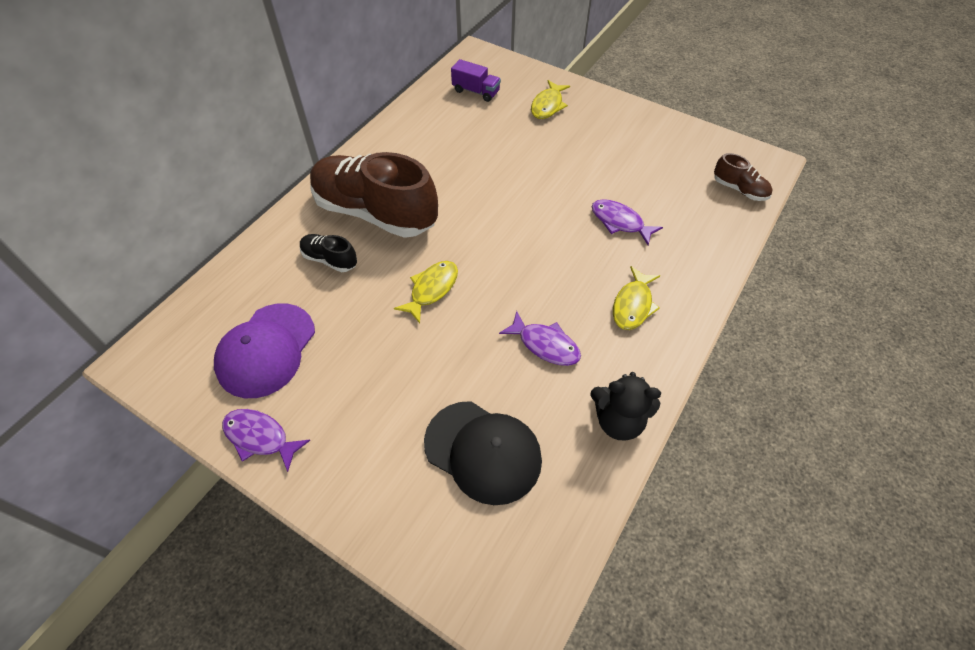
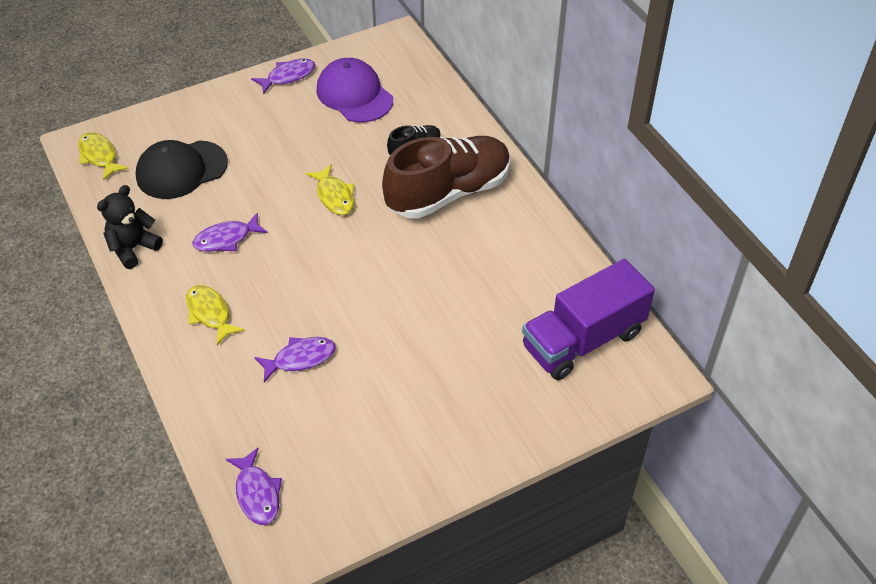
camera: 120 degrees right, 5 degrees down
(476, 91) = (583, 340): purple truck -> purple truck, size x2.06
(548, 105) = (514, 395): yellow fish -> yellow fish (99, 156)
(739, 189) = (257, 493): brown shoe -> purple fish

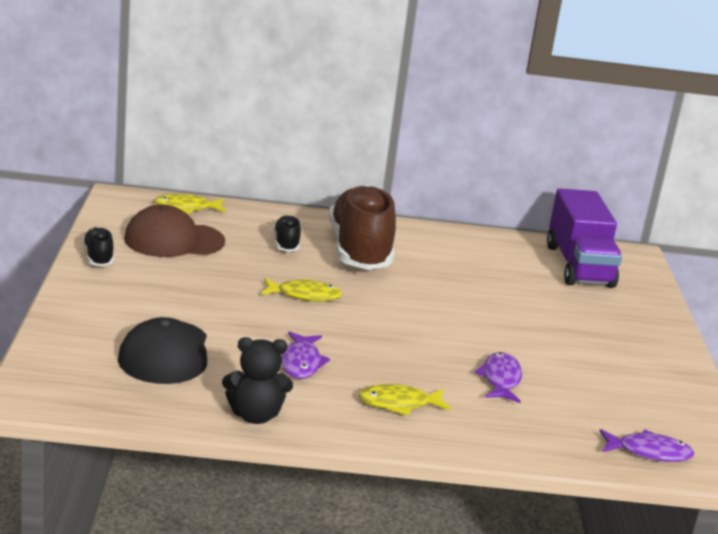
camera: 65 degrees left, 25 degrees down
(99, 156) = (73, 390): yellow fish -> yellow fish (186, 208)
(133, 248) = (255, 415): black teddy bear -> black teddy bear turned 75 degrees counterclockwise
(288, 76) = (98, 257): purple fish -> black shoe
(354, 94) = (174, 240): purple cap -> brown cap

